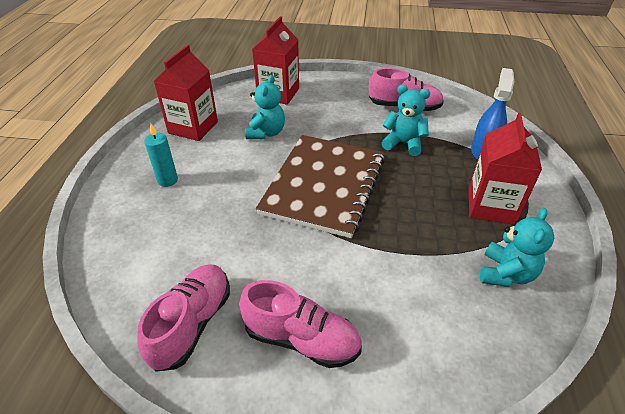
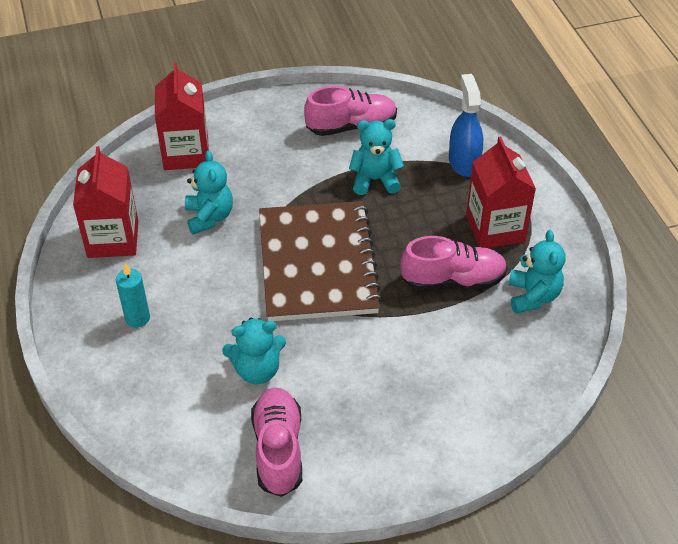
camera: 25 degrees left, 5 degrees up
(223, 248) = (257, 370): none -> turquoise teddy bear
(301, 339) = (385, 423): pink shoe -> pink shoe (453, 280)

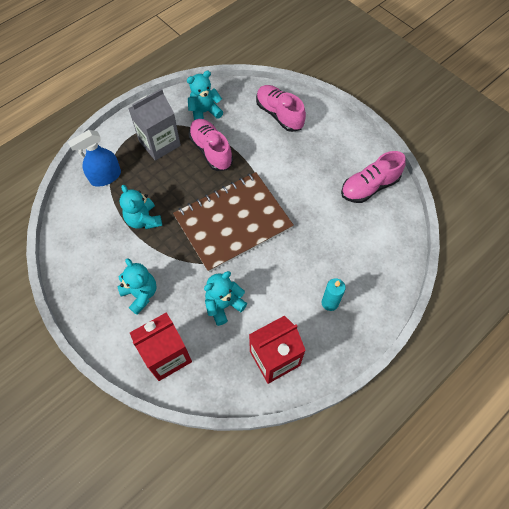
camera: 115 degrees left, 15 degrees up
(257, 370) = (327, 219): turquoise teddy bear -> turquoise teddy bear (140, 294)
(351, 126) = (93, 255): pink shoe -> pink shoe (279, 114)
(495, 228) = (159, 143): red carton -> grey carton

